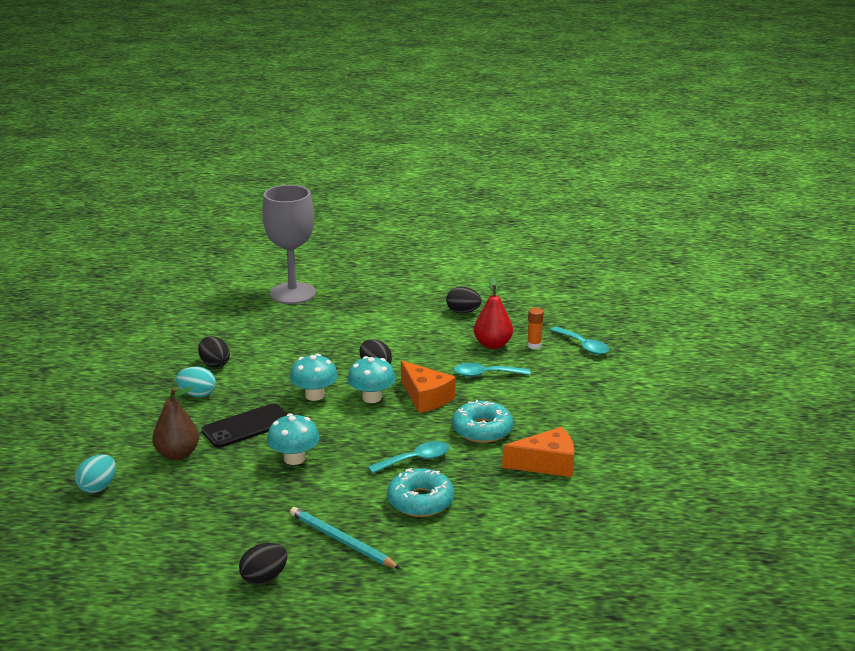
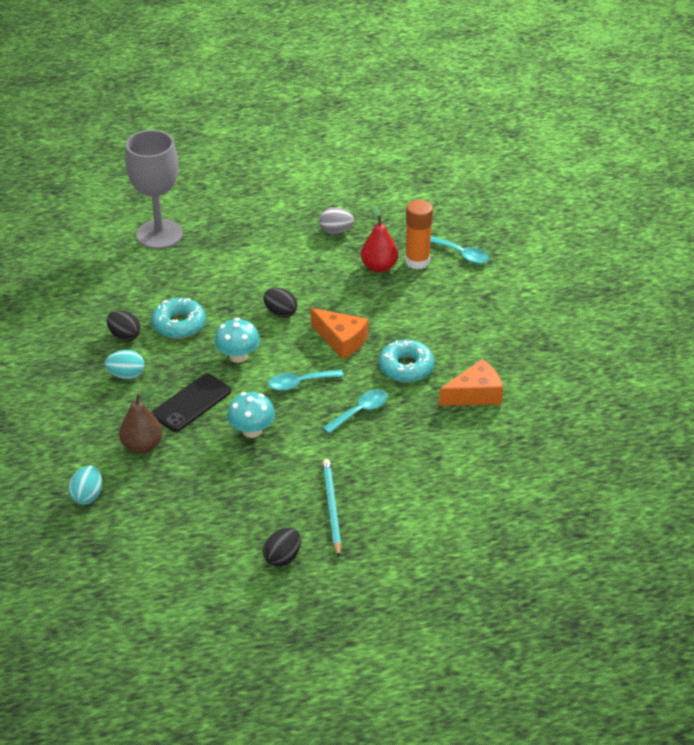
camera: 15 degrees left, 15 degrees up
(341, 541) = (331, 508): turquoise pencil -> turquoise pencil turned 60 degrees clockwise
(371, 397) = (292, 349): turquoise mushroom -> none
(420, 501) = (382, 454): turquoise donut -> turquoise donut (179, 324)
(463, 312) = (336, 231): black egg -> grey egg
(485, 374) = (385, 304): turquoise spoon -> turquoise spoon (299, 383)
(534, 345) = (417, 261): orange glue stick -> orange glue stick, size x1.81

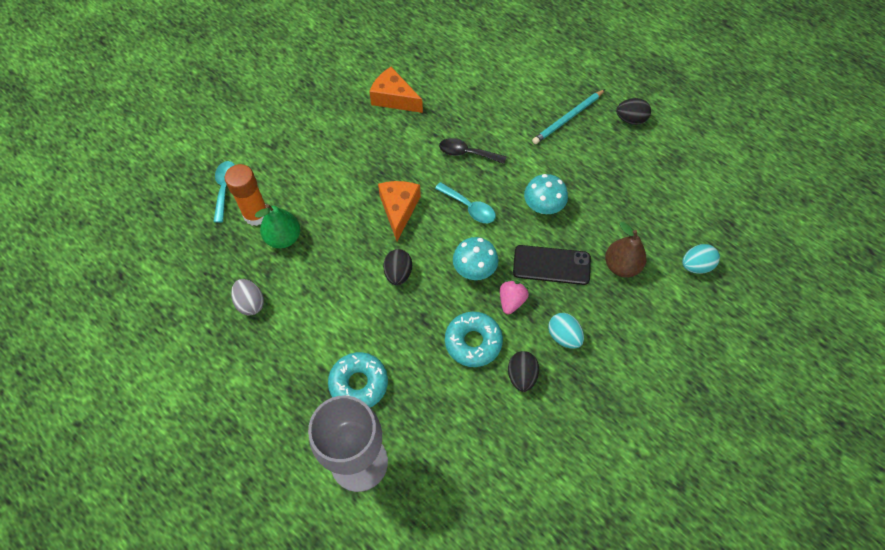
camera: 125 degrees left, 20 degrees up
(187, 362) = (511, 301): none -> pink strawberry
(360, 411) = (467, 153): turquoise spoon -> black spoon
(379, 267) = (283, 238): red pear -> green pear
(406, 367) = (397, 151): turquoise donut -> turquoise donut (359, 383)

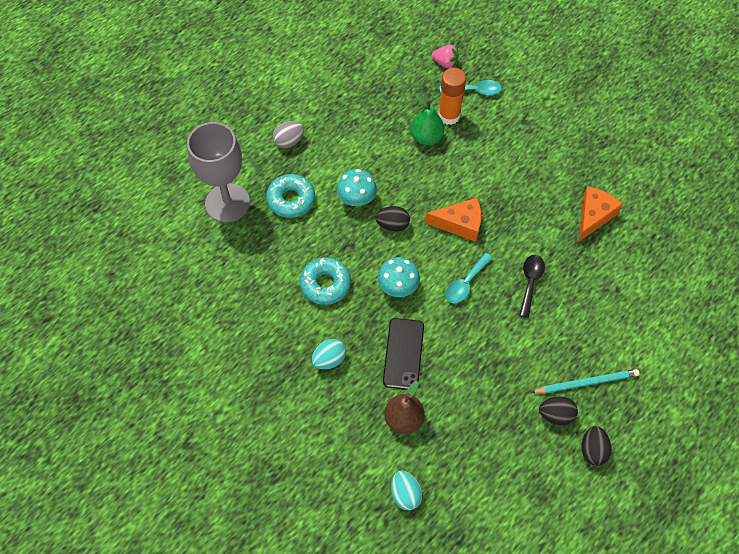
camera: 90 degrees right, 0 degrees up
(250, 303) = (364, 120): grey egg -> grey egg (289, 141)
(511, 301) = (365, 317): pink strawberry -> pink strawberry (445, 63)
(521, 376) = (292, 322): black egg -> black egg (556, 415)
(543, 206) = (470, 350): turquoise mushroom -> turquoise mushroom (356, 198)
(568, 118) = (586, 382): turquoise pencil -> turquoise pencil turned 120 degrees clockwise

